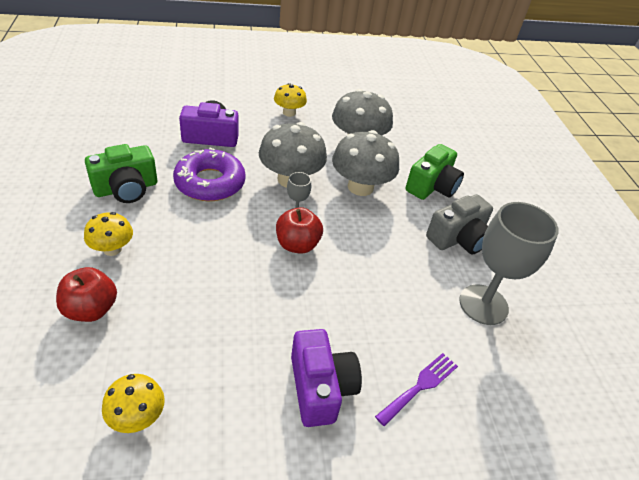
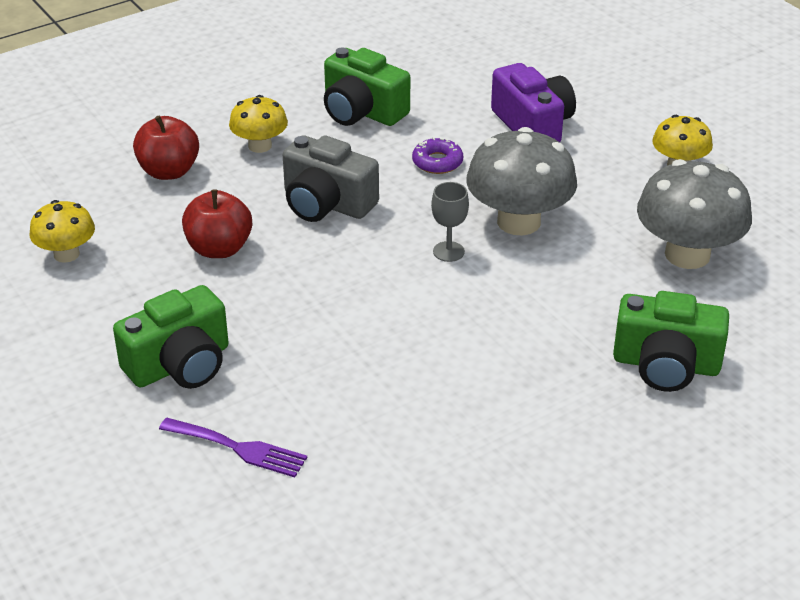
camera: 70 degrees right, 5 degrees down
(210, 183) = (437, 162): purple donut -> purple donut, size x0.48
(297, 245) = (392, 272): red apple -> red apple (219, 249)
(320, 387) = (180, 364): purple camera -> green camera
(360, 187) = (576, 290): grey mushroom -> none
(458, 238) = (562, 424): grey camera -> grey camera (326, 203)
(483, 304) = (436, 482): grey goblet -> none

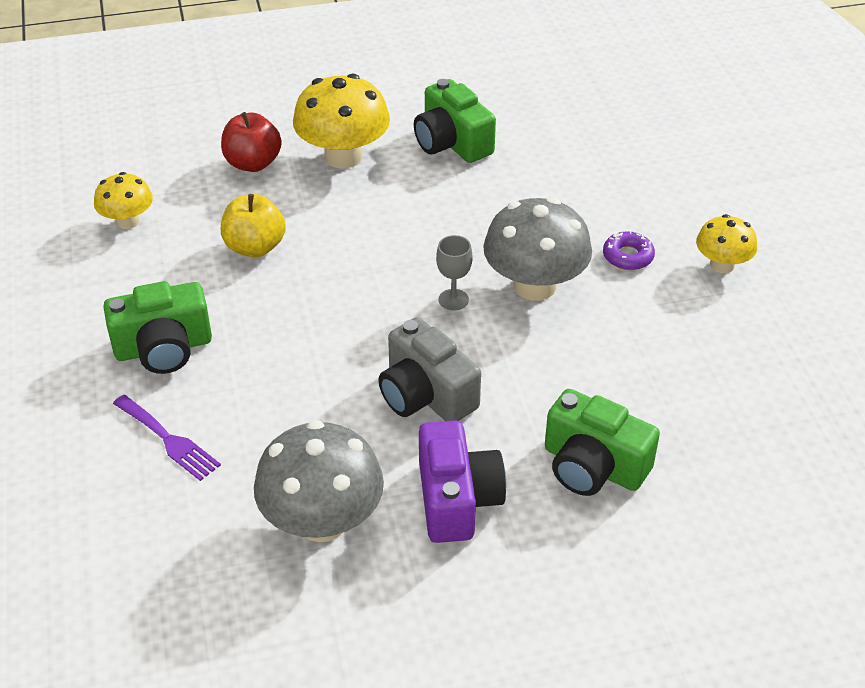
camera: 20 degrees right, 5 degrees up
(219, 249) = (255, 247): red apple -> yellow apple
(260, 146) = (343, 156): yellow mushroom -> yellow mushroom, size x1.75
(326, 203) = (370, 226): grey camera -> grey camera (426, 394)
(437, 162) = (492, 208): purple donut -> purple donut (628, 256)
(533, 125) = (602, 191): purple camera -> purple camera (457, 499)
(687, 254) = (678, 359): grey mushroom -> grey mushroom (322, 521)

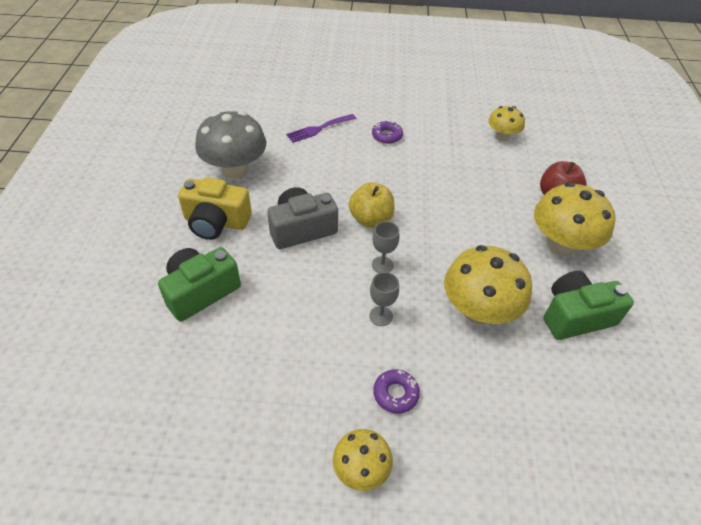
camera: 105 degrees right, 5 degrees up
(163, 348) = (387, 136): green camera -> purple donut
(255, 247) = (464, 182): yellow apple -> yellow apple (371, 219)
(457, 499) = (216, 222): purple camera -> yellow camera
(482, 211) = (478, 310): none -> yellow mushroom
(534, 286) = (381, 316): grey mushroom -> grey goblet

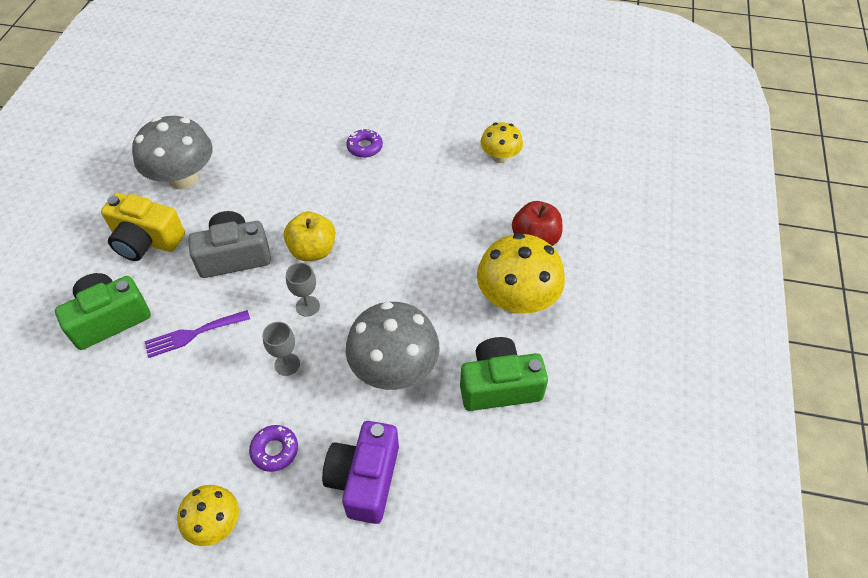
camera: 10 degrees right, 5 degrees up
(318, 129) = (290, 133): purple fork -> purple fork (193, 334)
(478, 310) = (394, 368): yellow mushroom -> grey mushroom
(488, 410) = (365, 479): none -> purple camera

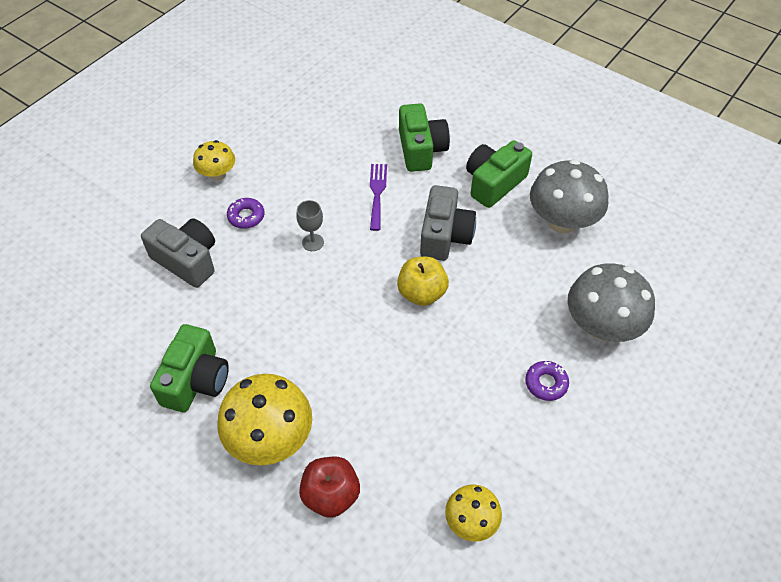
camera: 115 degrees right, 0 degrees up
(146, 240) = (494, 183): yellow camera -> green camera
(307, 306) = (361, 271): grey goblet -> none
(365, 479) = (187, 260): purple camera -> grey camera
(394, 368) = (263, 311): grey mushroom -> grey mushroom (601, 326)

